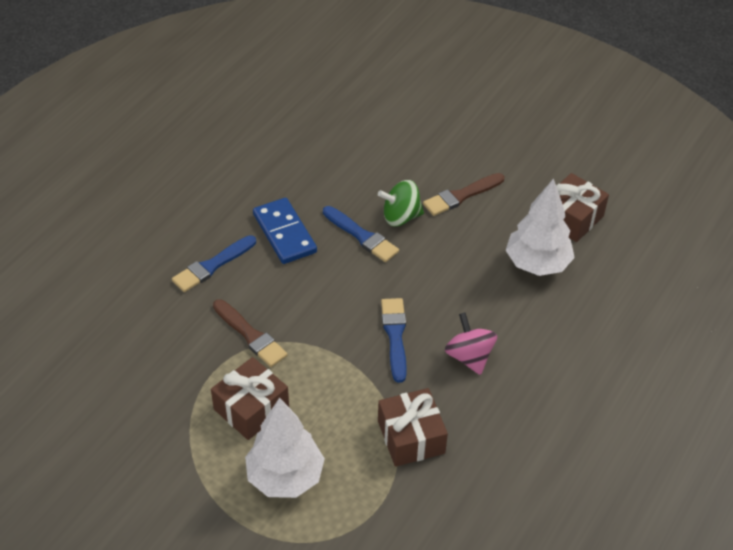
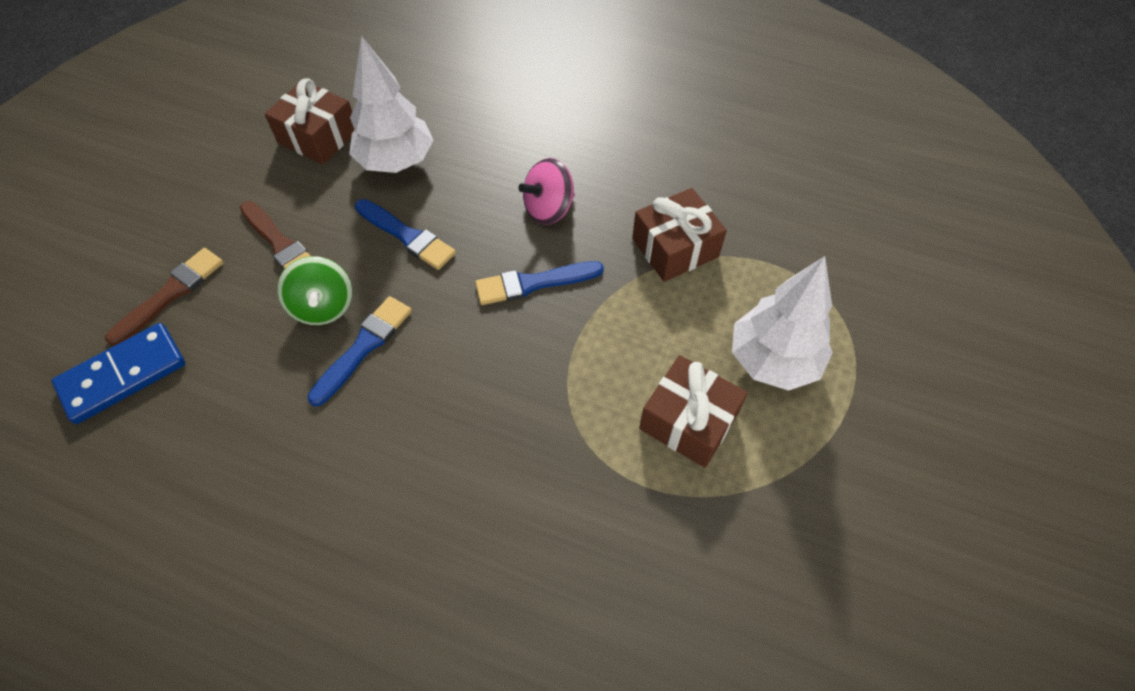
camera: 100 degrees left, 10 degrees up
(212, 266) = (444, 541): blue brush -> blue brush (407, 236)
(251, 335) = (569, 450): brown brush -> brown brush (171, 293)
(284, 233) = (365, 450): blue domino -> blue domino (123, 375)

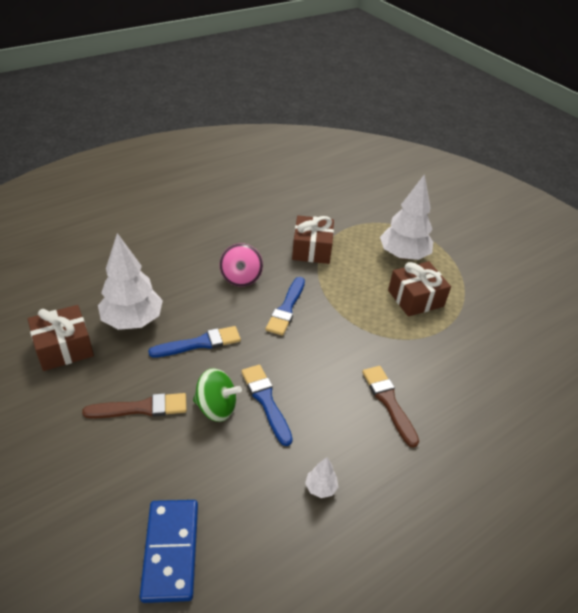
camera: 60 degrees left, 15 degrees down
(171, 293) = (121, 491): brown brush -> brown brush (388, 402)
(270, 470) = (320, 488): none -> white tree

